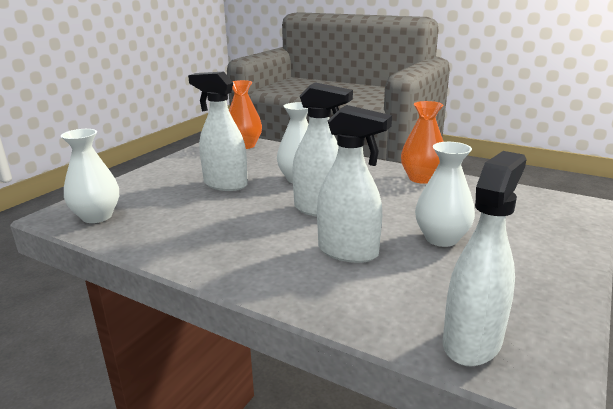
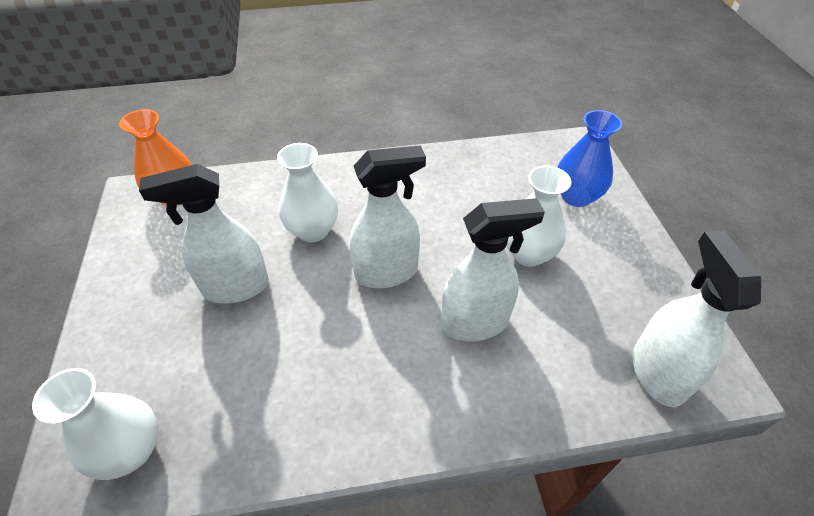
camera: 40 degrees left, 25 degrees up
(421, 178) = (431, 166): orange vase -> none
(532, 227) = (576, 196): none -> blue vase

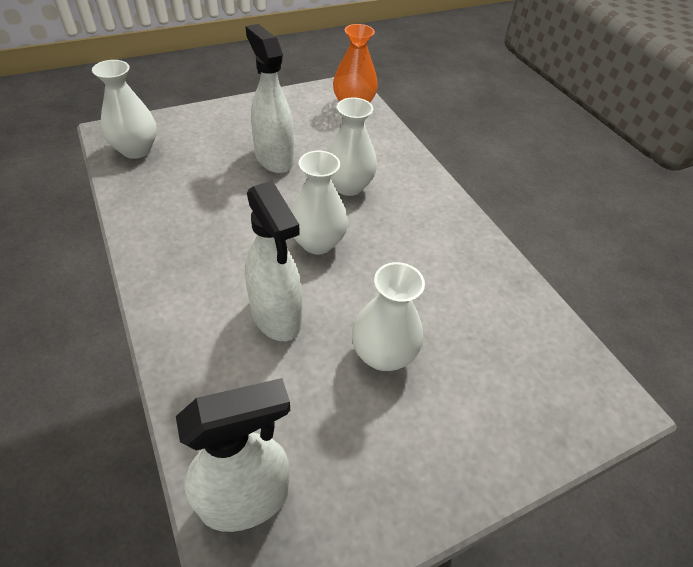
camera: 70 degrees right, 0 degrees up
(387, 272) = (317, 242): white spray bottle -> white vase
(576, 196) = (502, 400): blue vase -> none

